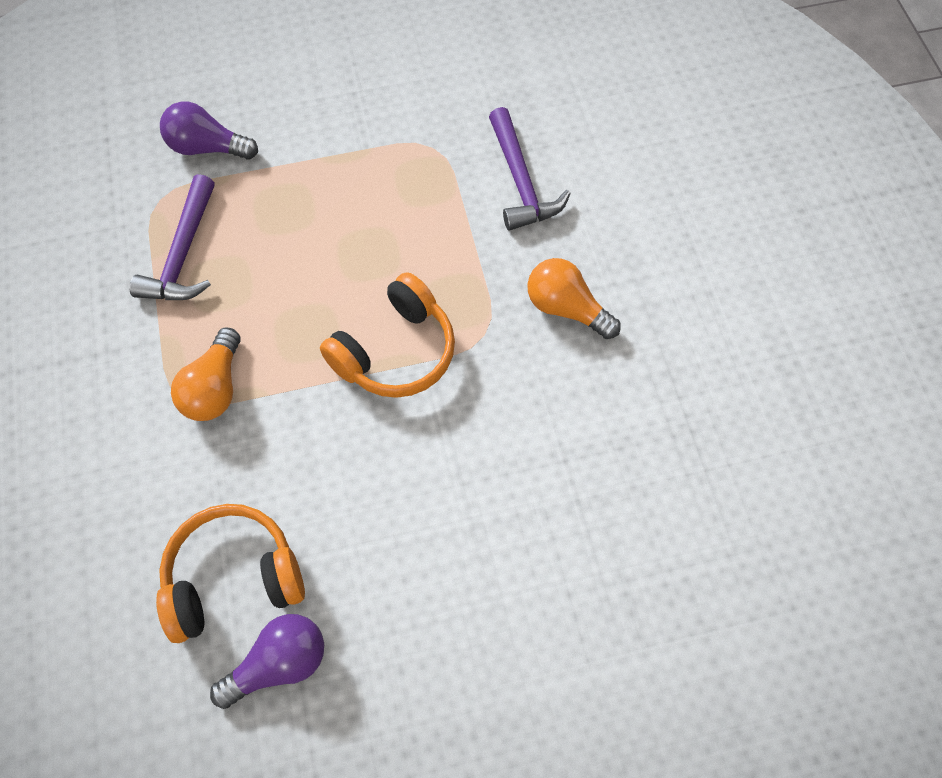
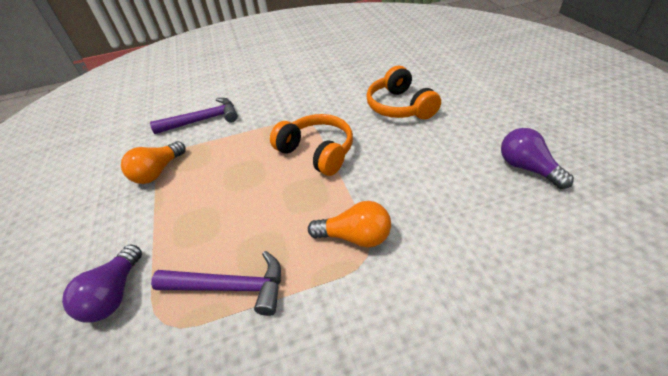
camera: 90 degrees left, 20 degrees down
(233, 578) = (489, 198): orange headphones -> orange headphones (400, 106)
(566, 308) = (287, 98): orange light bulb -> orange light bulb (158, 172)

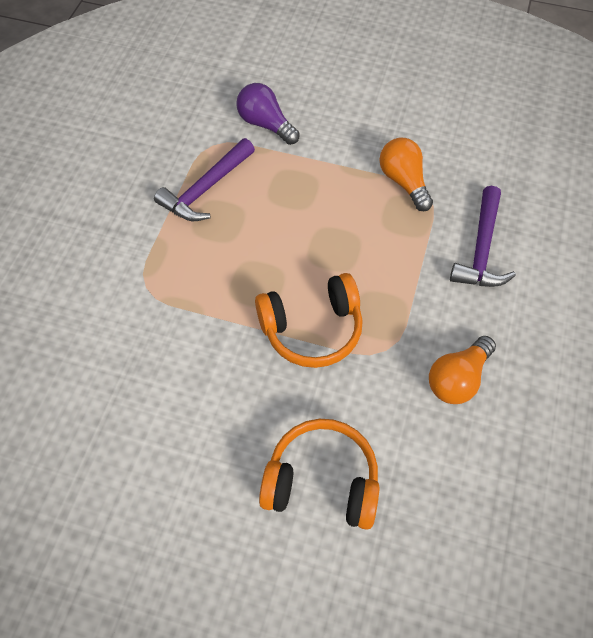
camera: 120 degrees right, 15 degrees up
(355, 237) = (171, 291): orange light bulb -> orange light bulb (458, 379)
(527, 168) = (96, 510): purple light bulb -> none

